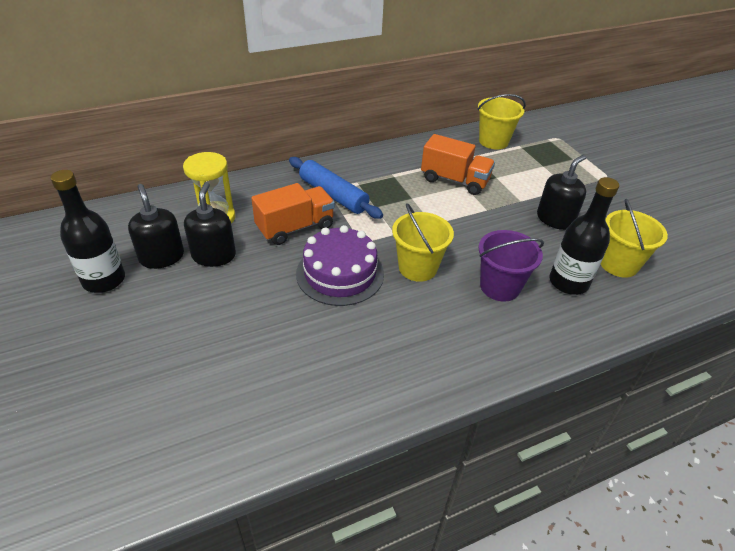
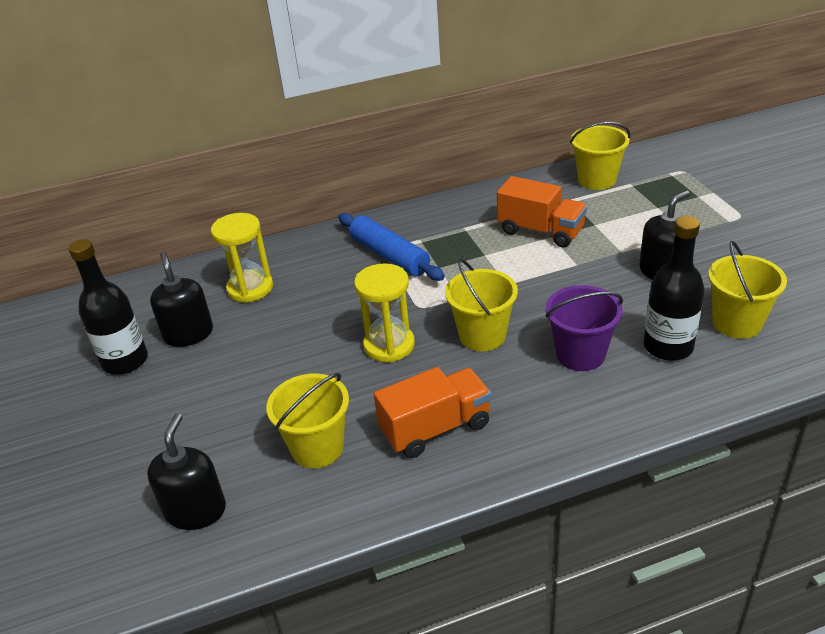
camera: 10 degrees right, 5 degrees down
(214, 255) = (246, 330): black soap dispenser -> black soap dispenser (195, 510)
(285, 366) = (317, 448): none -> yellow bucket
(295, 228) = (341, 295): orange truck -> orange truck (435, 428)
(340, 273) = (389, 345): purple cake -> yellow hourglass

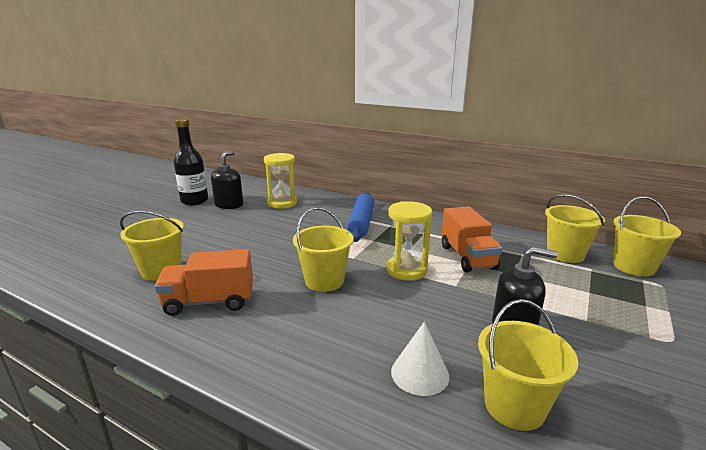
camera: 45 degrees right, 15 degrees down
(195, 510) = (87, 258): black soap dispenser -> none
(389, 345) = (277, 255): yellow hourglass -> yellow hourglass (406, 270)
(435, 428) = (209, 302): orange truck -> orange truck turned 150 degrees clockwise
(580, 354) = (352, 330): purple bucket -> none
(650, 164) = (633, 267): none -> yellow bucket
(668, 347) = (420, 373): black bottle -> white cone

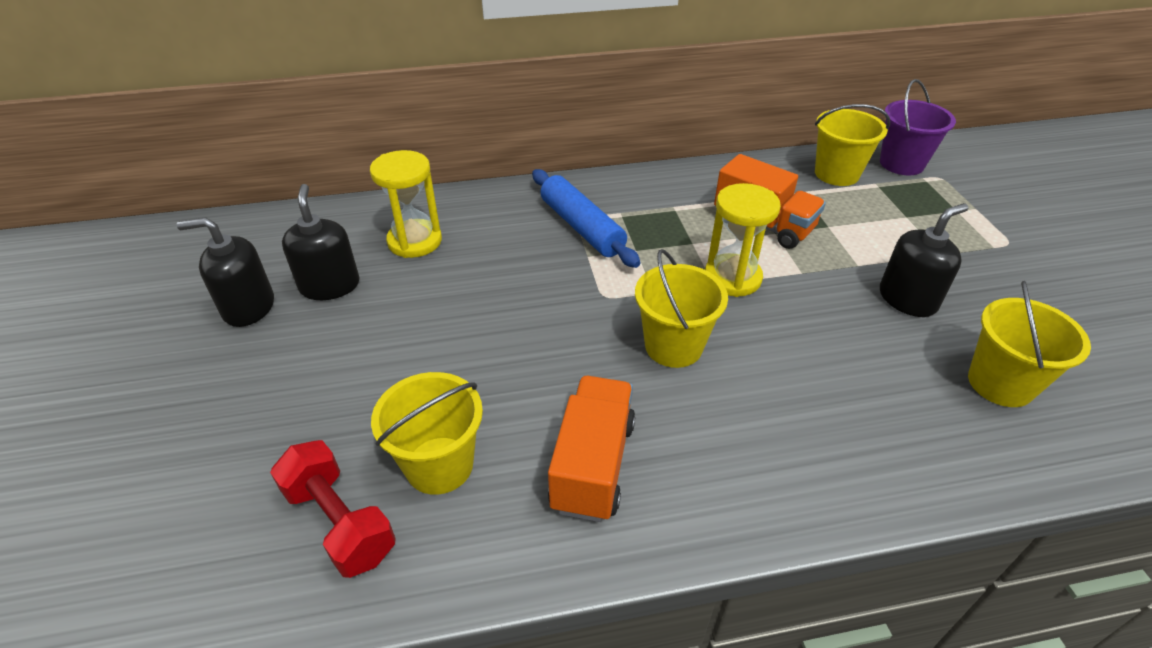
camera: 40 degrees left, 20 degrees up
(105, 269) = (340, 522): none -> red dumbbell
(194, 201) = (248, 307): black bottle -> black soap dispenser
(209, 302) = (593, 465): orange truck -> orange truck turned 150 degrees clockwise
(420, 373) = (907, 401): white cone -> none
(633, 267) = (901, 164): yellow bucket -> purple bucket

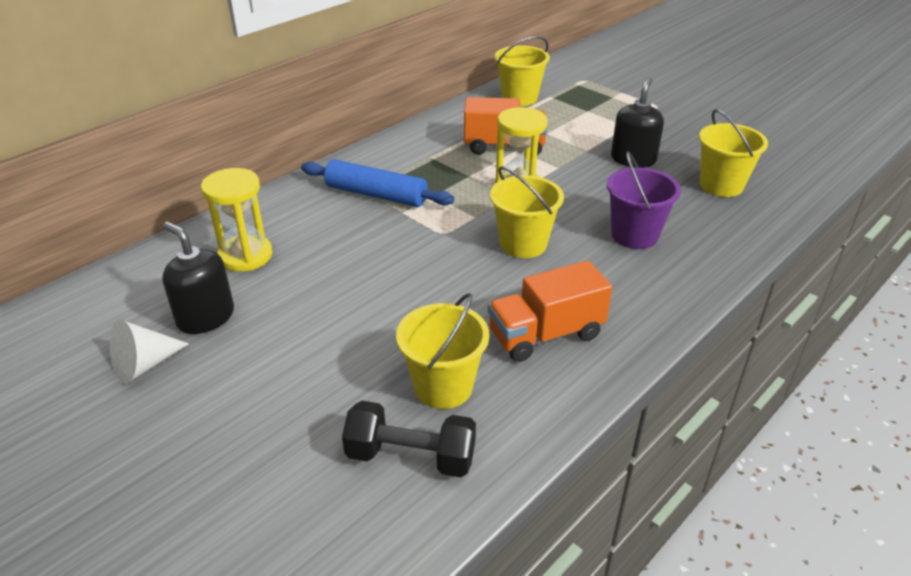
camera: 35 degrees left, 5 degrees down
(248, 307) = (145, 365): black soap dispenser -> white cone
(340, 522) = (411, 456): red dumbbell -> black dumbbell
(593, 465) = (545, 334): orange truck -> orange truck turned 90 degrees counterclockwise
(901, 164) = (554, 78): purple bucket -> purple bucket (634, 235)

